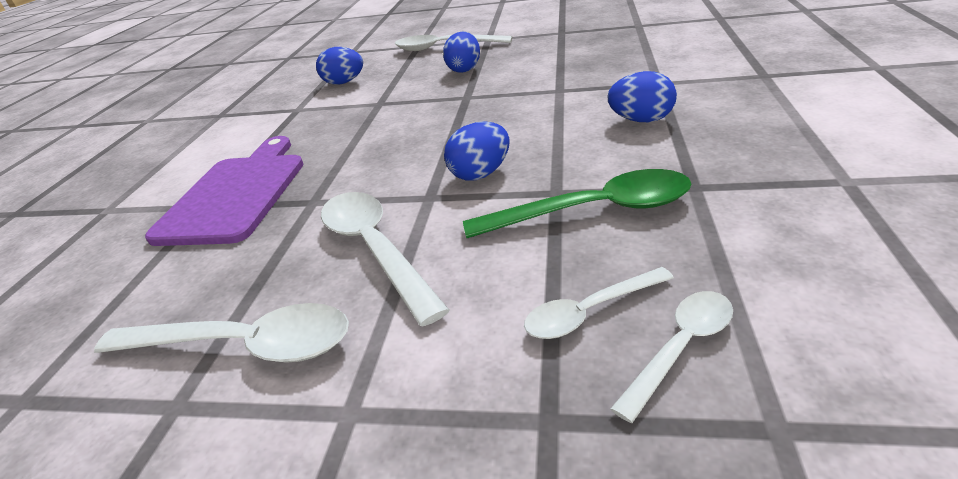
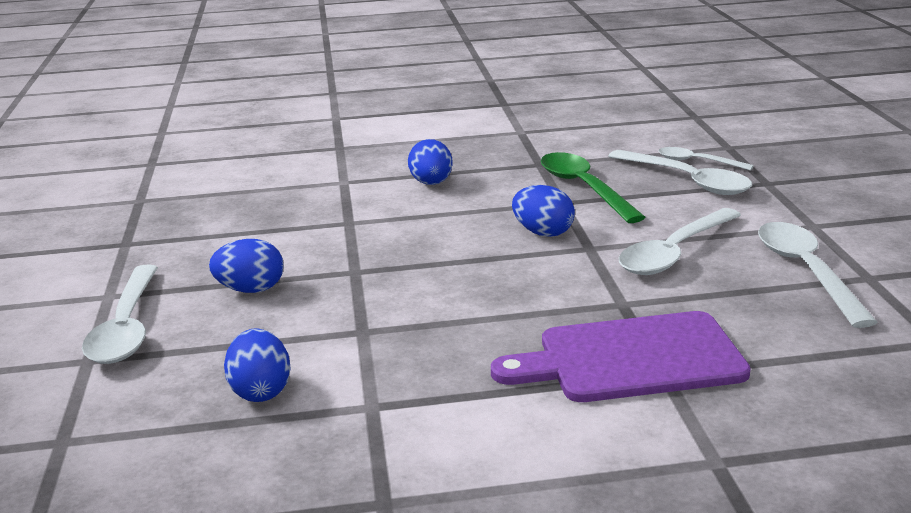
camera: 110 degrees left, 10 degrees down
(589, 312) = (687, 181): white spoon -> white spoon, size x1.69

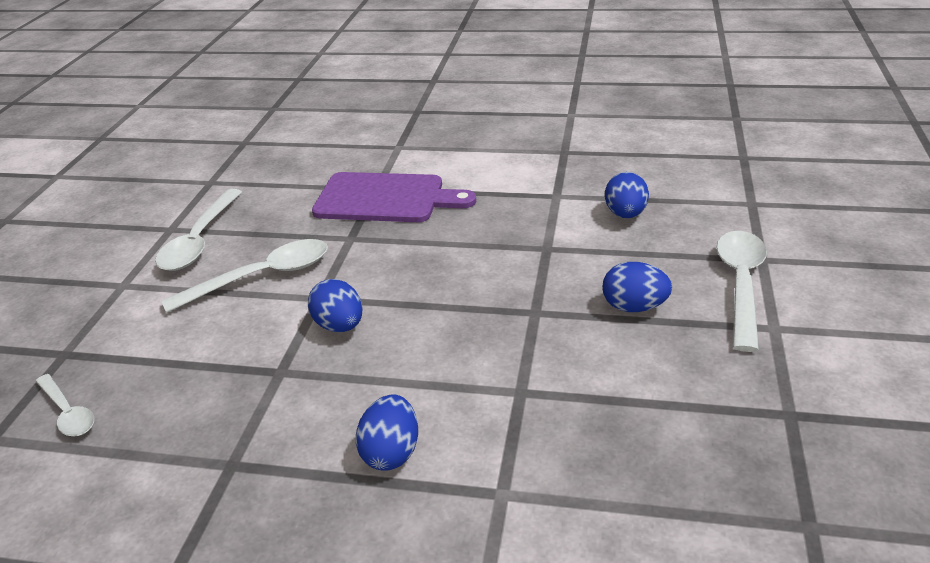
camera: 160 degrees left, 10 degrees up
(584, 188) = (236, 391): green spoon -> none
(687, 181) = (126, 376): white spoon -> none

